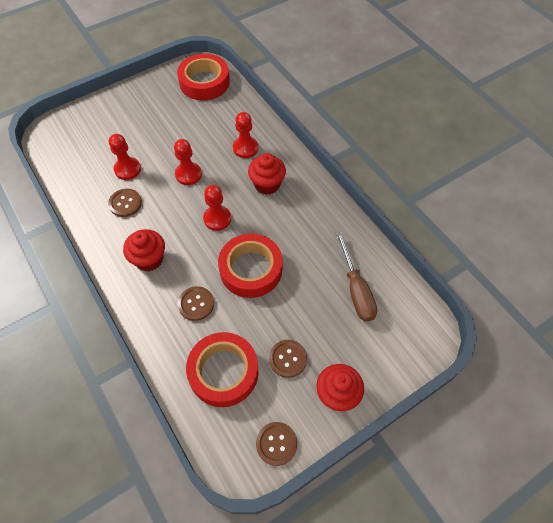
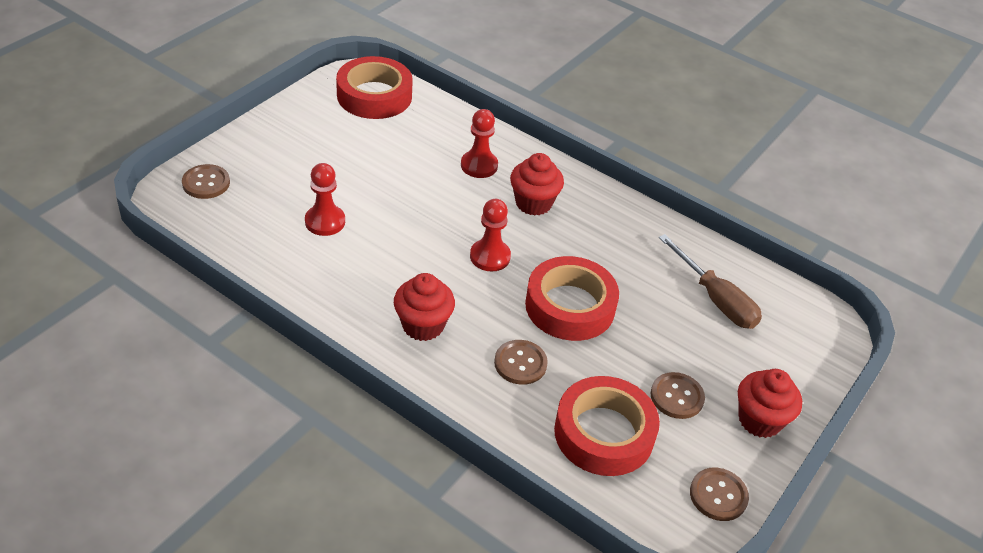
camera: 25 degrees left, 15 degrees down
(125, 203) = (347, 264): brown button -> brown button (206, 183)
(188, 174) = (418, 211): red pawn -> none

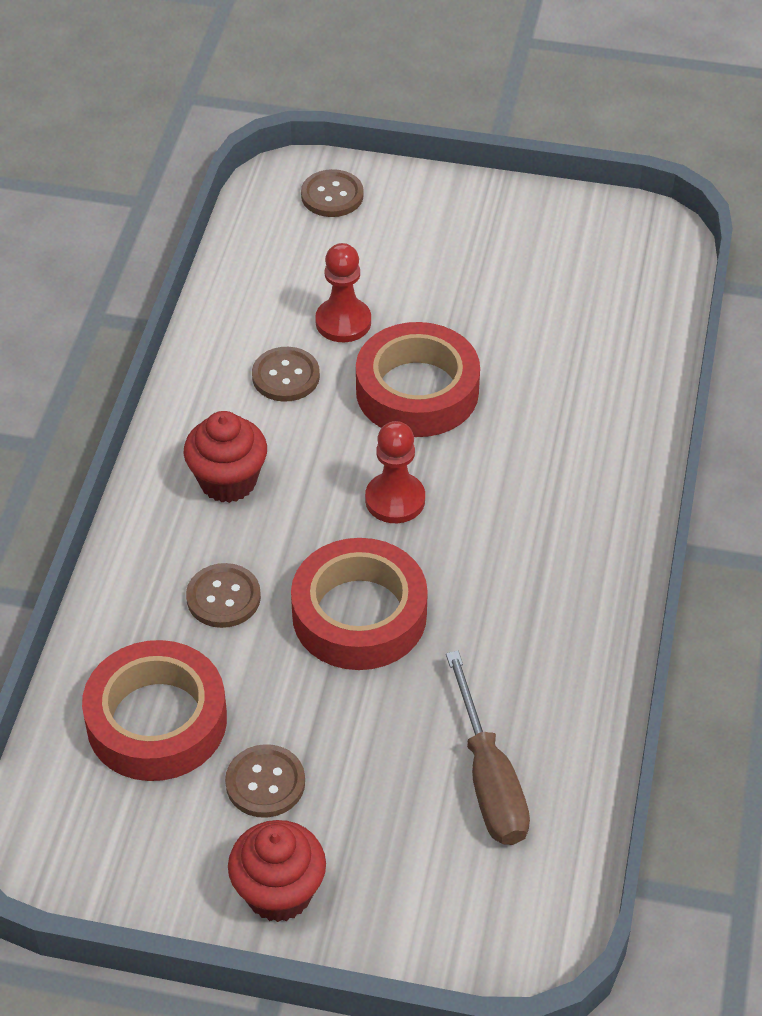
camera: 70 degrees right, 5 degrees up
(374, 96) = (628, 263): red tape -> red tape (417, 391)
(479, 166) = (570, 423): red pawn -> none
(533, 203) = (537, 507): red cupcake -> none
(715, 299) = (489, 779): brown screwdriver -> brown screwdriver turned 45 degrees counterclockwise
(718, 495) = (120, 875): brown button -> brown button (286, 376)

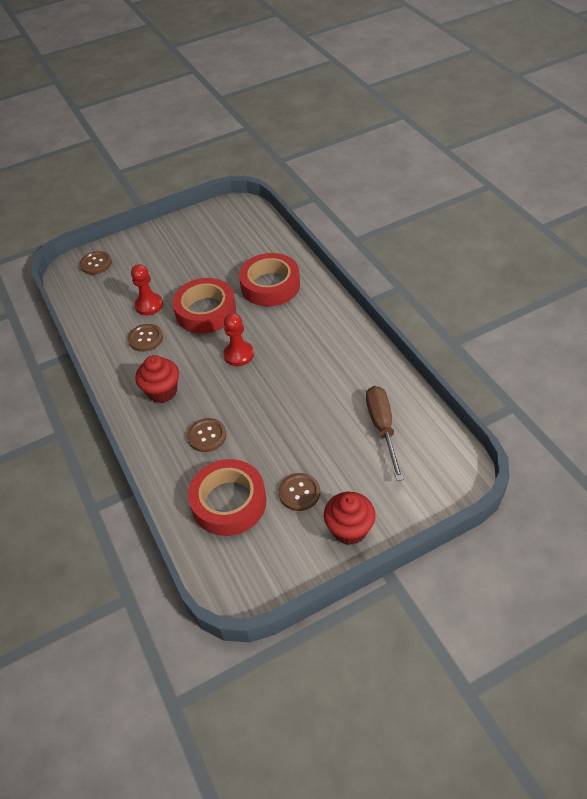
camera: 35 degrees left, 0 degrees up
(359, 614) = (269, 404): red tape -> red tape (270, 285)
(489, 779) = (382, 428): brown screwdriver -> brown screwdriver turned 135 degrees counterclockwise

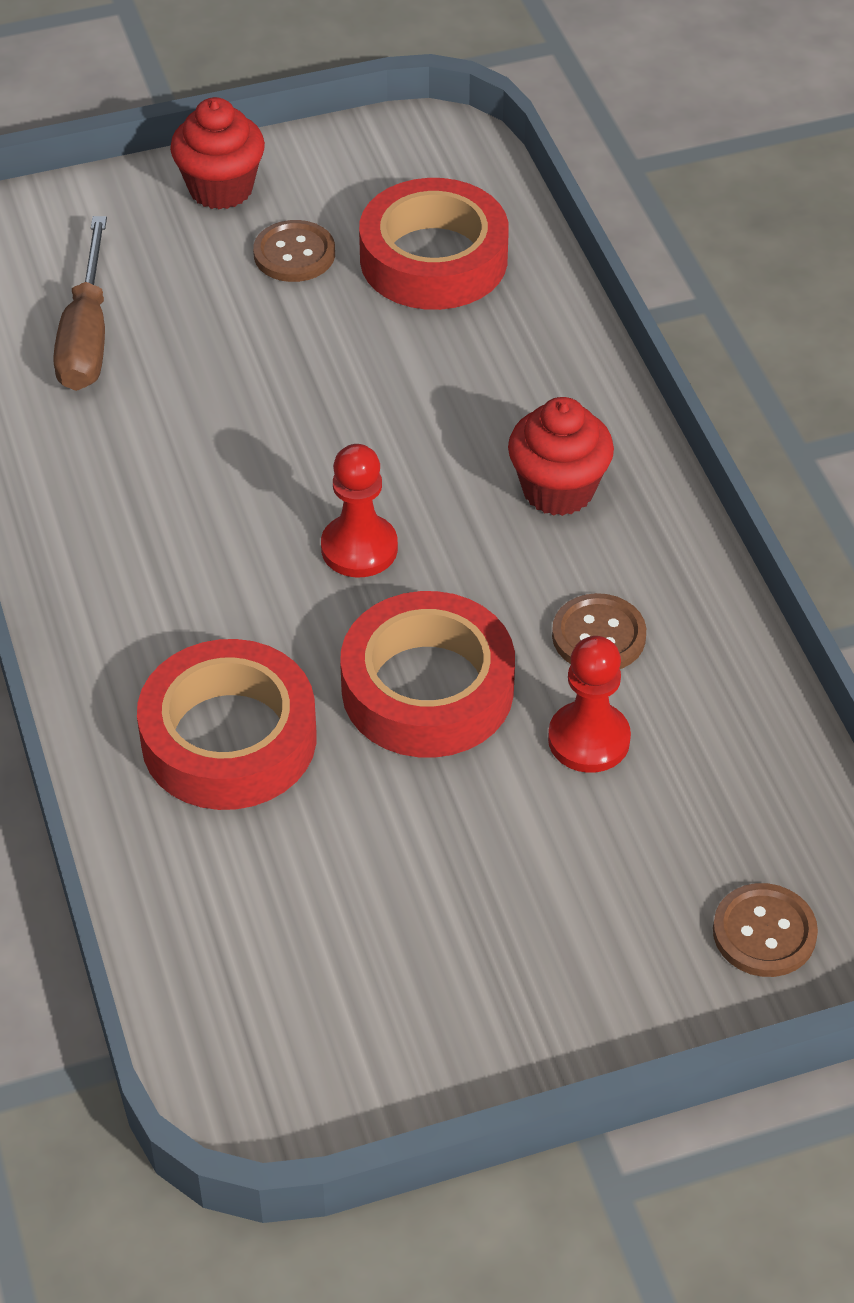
camera: 175 degrees left, 0 degrees up
(207, 436) = (462, 379): brown button -> none

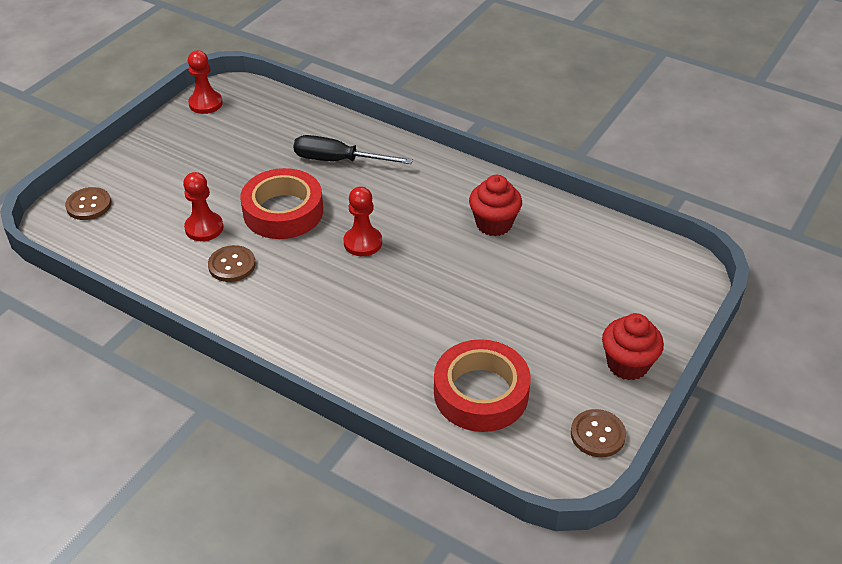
camera: 140 degrees right, 5 degrees down
(86, 336) = (579, 257): brown screwdriver -> none
(229, 738) = (338, 160): red tape -> black screwdriver
(294, 254) = (548, 352): brown button -> brown button (597, 434)
(337, 1082) = (205, 103): none -> red pawn
(558, 489) = (303, 313): red cupcake -> red cupcake (494, 224)

